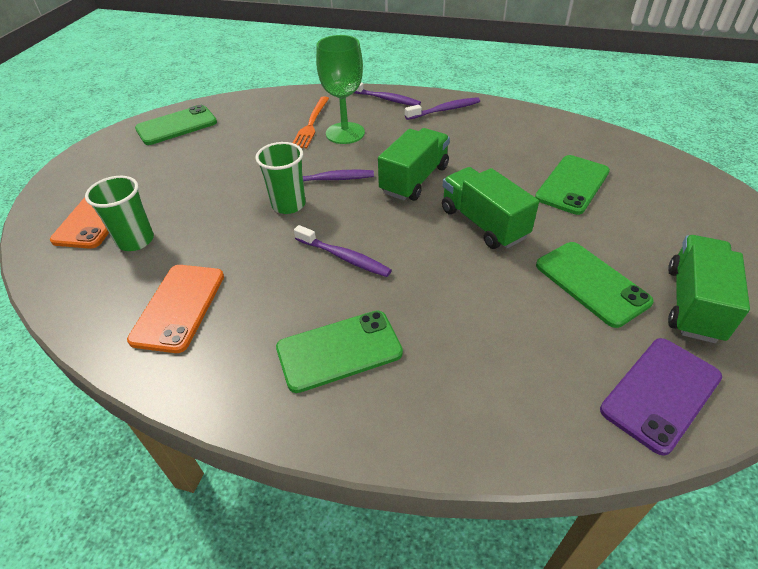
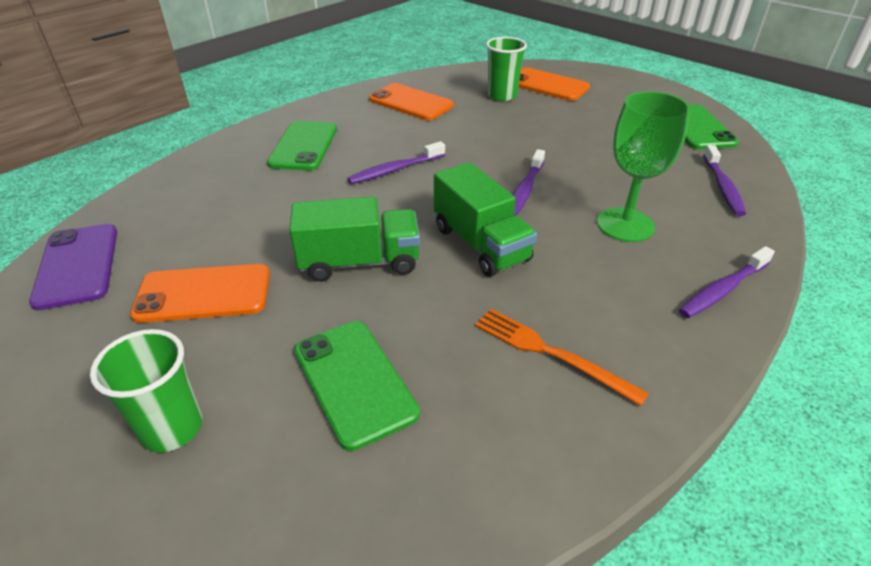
camera: 115 degrees right, 5 degrees down
(288, 205) = (497, 160): green cup -> green cup (172, 428)
(311, 124) = (663, 206): orange fork -> orange fork (550, 353)
(445, 110) = (657, 342): purple toothbrush -> purple toothbrush (722, 187)
(591, 283) = (203, 294): green phone -> orange phone
(693, 304) = (90, 353): green truck -> none

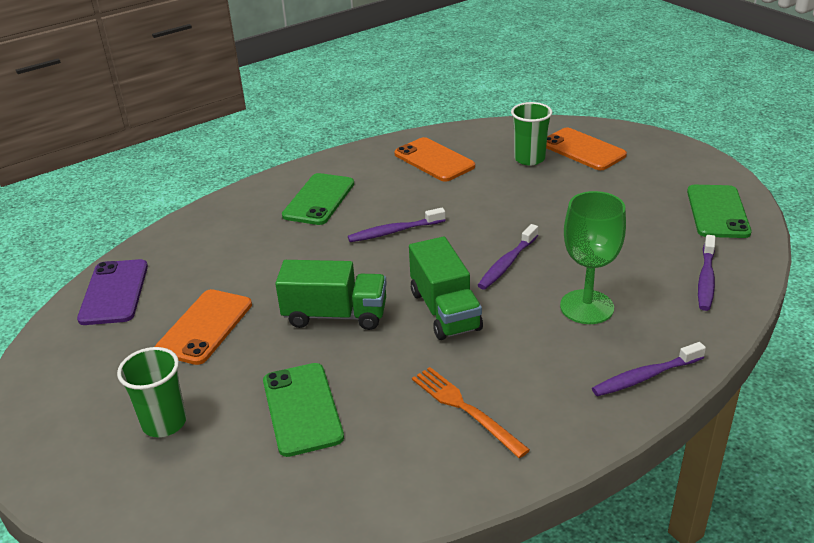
camera: 15 degrees right, 5 degrees down
(203, 294) = (205, 327): orange phone -> orange phone turned 75 degrees counterclockwise

